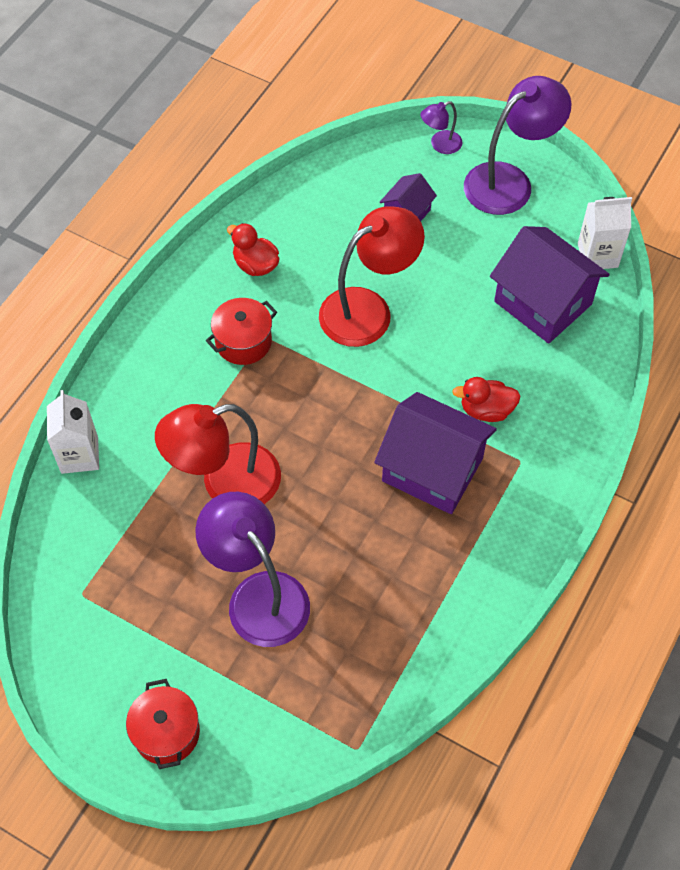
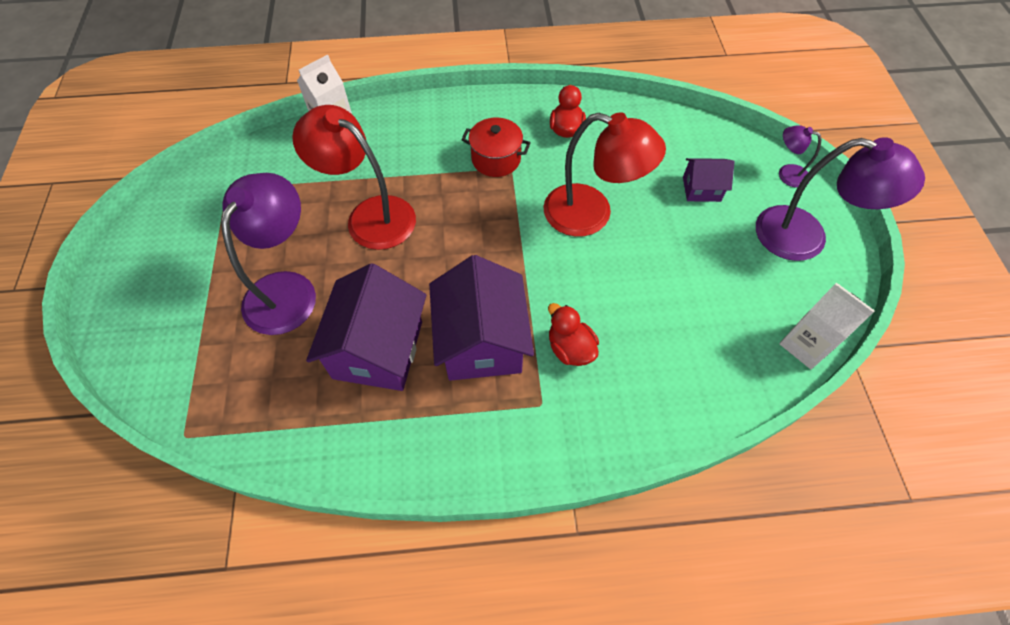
camera: 55 degrees right, 0 degrees up
(166, 732) = (139, 298): red pot -> none
(543, 303) = (714, 330): purple house -> purple house (378, 350)

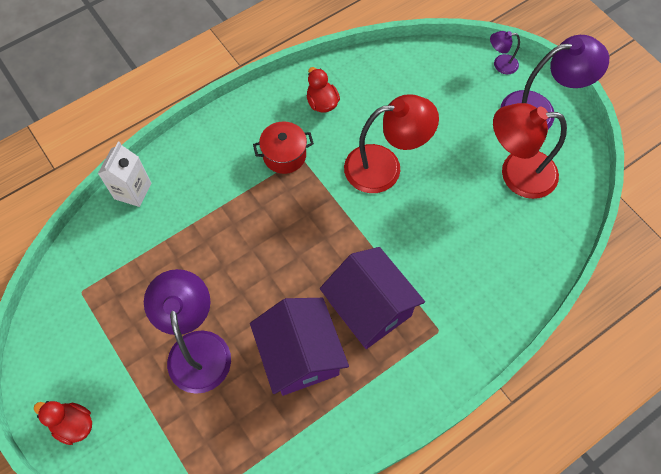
camera: 30 degrees left, 5 degrees up
(370, 216) = (218, 254): red lamp -> red lamp (516, 173)
(570, 348) = (433, 279): red duck -> red duck (73, 424)
(701, 189) = (449, 106): purple house -> none
(805, 345) = (579, 194): white carton -> none

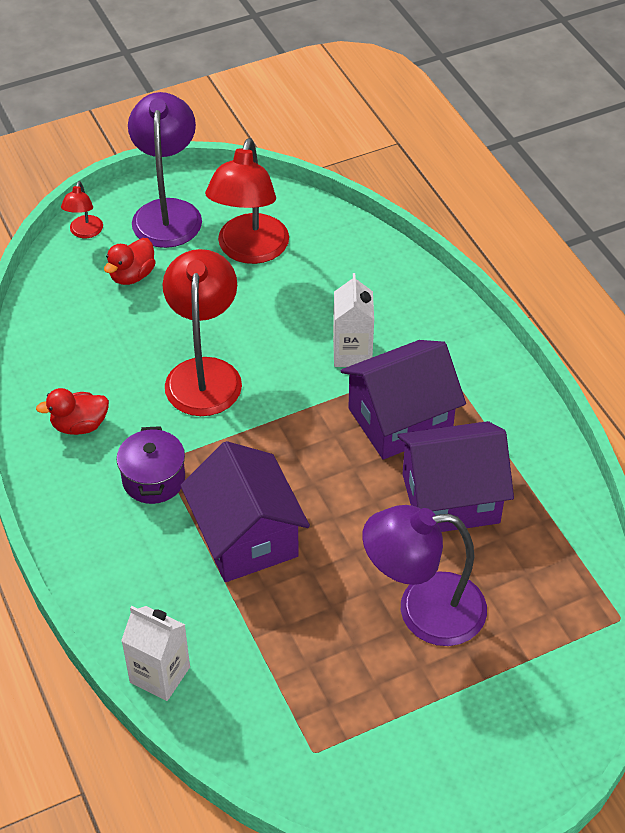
camera: 80 degrees left, 15 degrees down
(73, 424) = (512, 767): red duck -> red duck (132, 275)
(244, 221) = (246, 537): none -> purple house
(284, 155) = (153, 479): red pot -> purple pot
(430, 263) = (352, 353): none -> white carton
(500, 64) = (84, 232): purple lamp -> red lamp

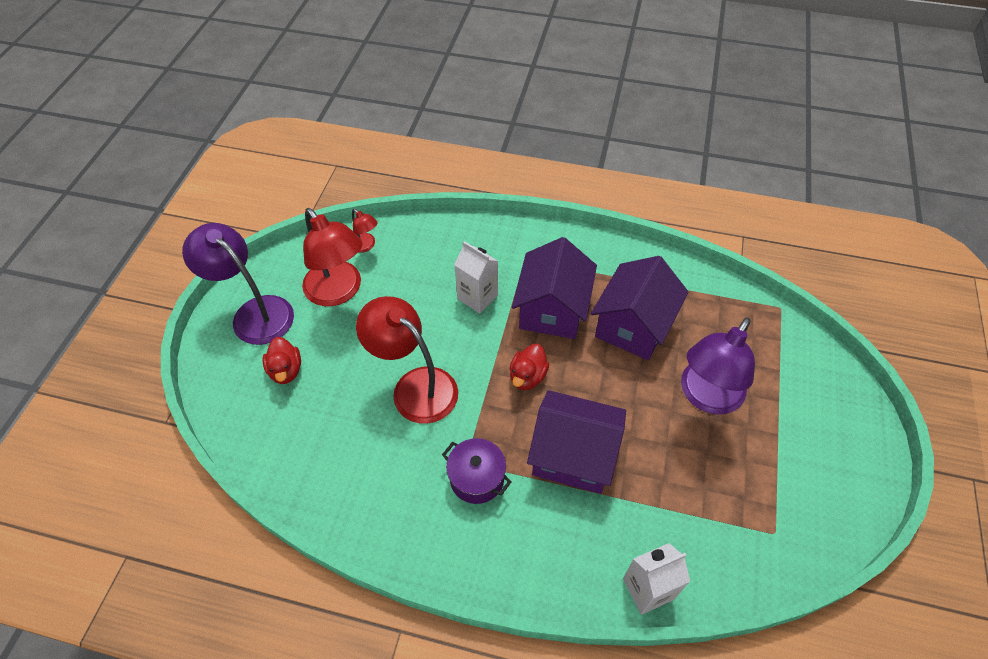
camera: 50 degrees left, 5 degrees up
(79, 425) = (385, 494): red duck -> red duck (527, 376)
(84, 232) = (214, 372): red lamp -> red lamp (365, 246)

